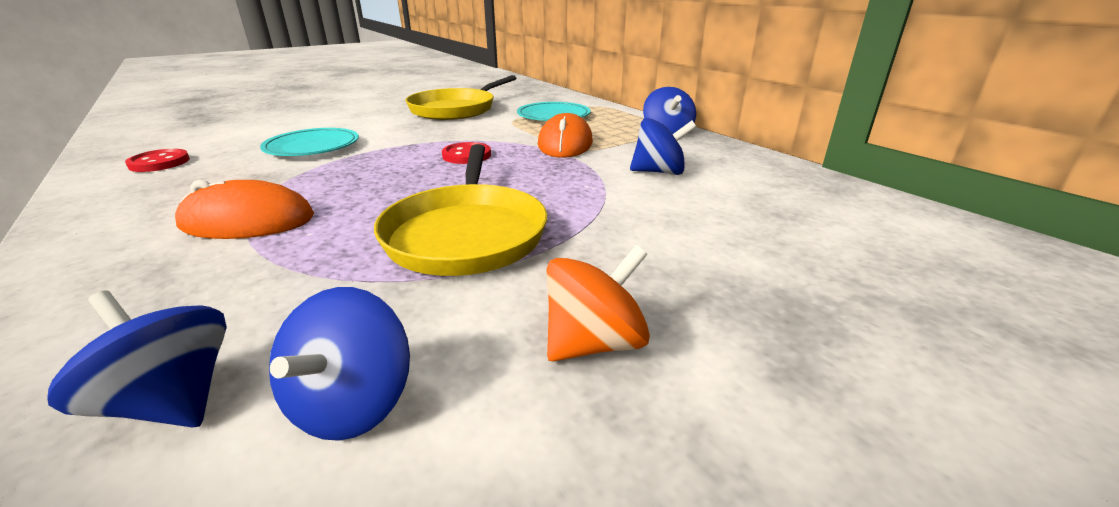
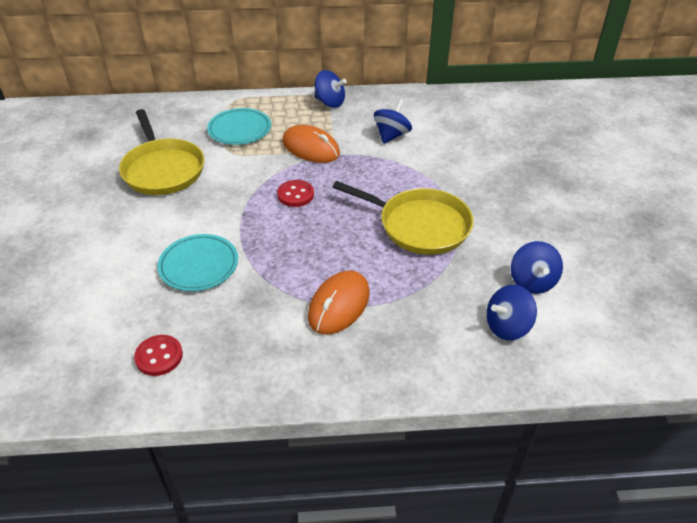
camera: 60 degrees left, 15 degrees up
(352, 403) = (532, 282): blue spinning top -> blue spinning top turned 45 degrees clockwise
(594, 343) = (530, 218): orange spinning top -> none

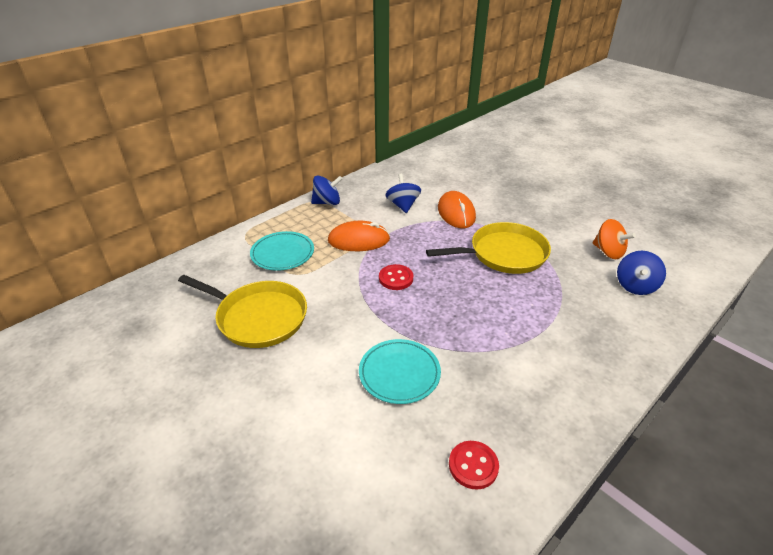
camera: 40 degrees left, 5 degrees down
(339, 305) = (534, 335): orange mouse -> orange mouse (456, 213)
(532, 282) = (608, 252): blue spinning top -> orange spinning top

